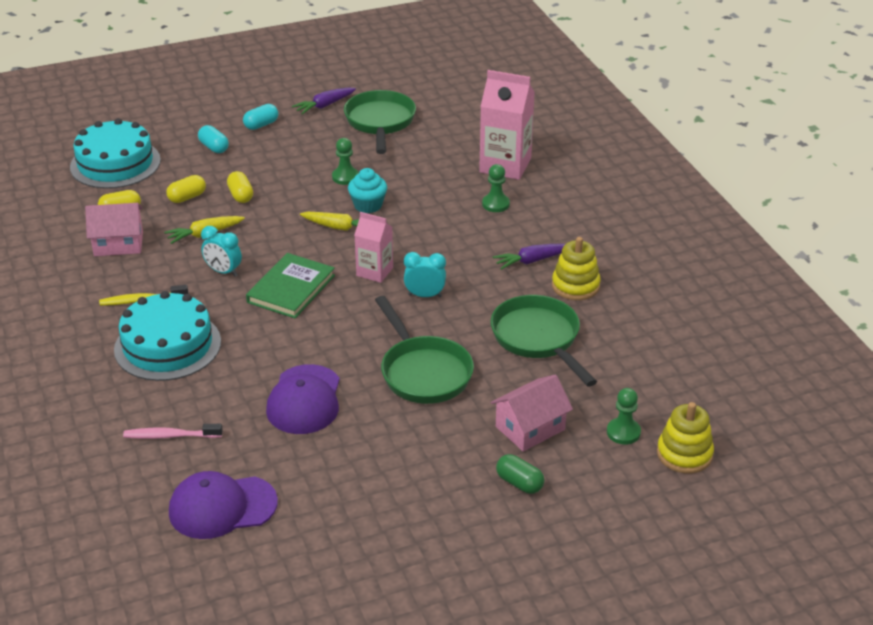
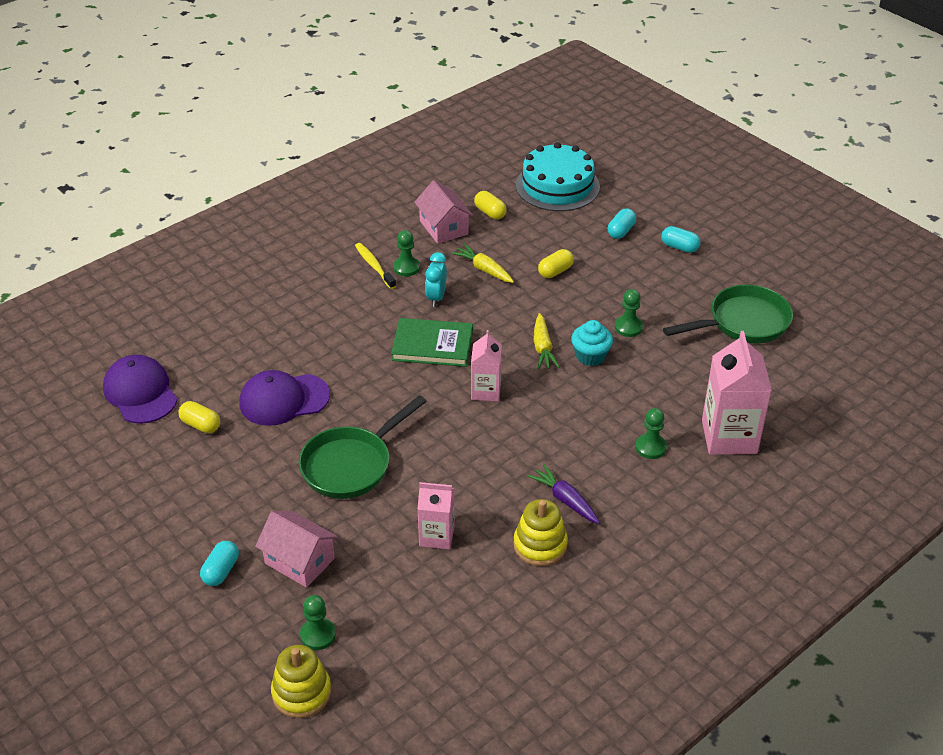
camera: 70 degrees right, 5 degrees up
(162, 280) = (406, 267): none -> green pawn
(167, 345) = (322, 299): turquoise cake -> none
(170, 436) = (213, 338): pink toothbrush -> none
(187, 197) = (532, 242): yellow capsule -> yellow capsule (201, 425)
(324, 105) = (745, 276): purple carrot -> none
(425, 295) = (466, 435): turquoise clock -> none
(519, 483) = (221, 571): green capsule -> turquoise capsule
(538, 339) = (437, 536): green pan -> pink carton

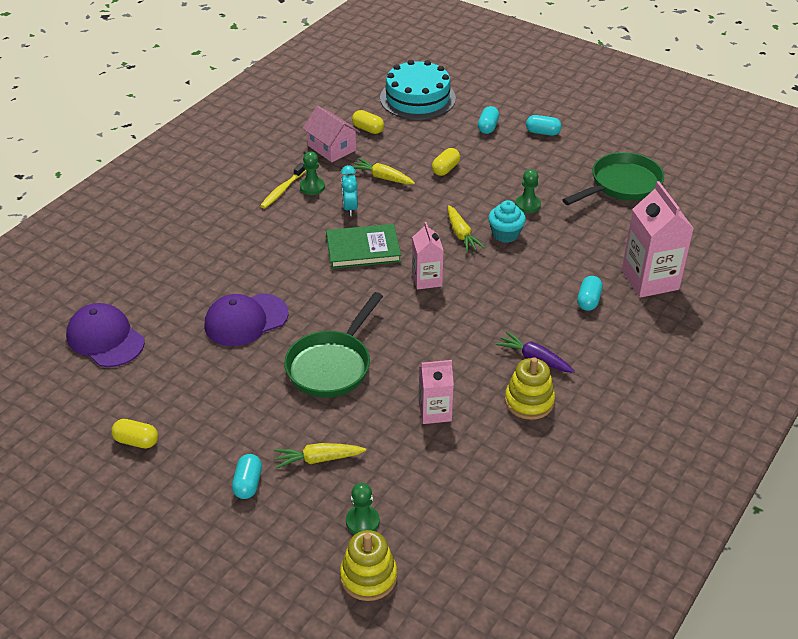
camera: 15 degrees left, 0 degrees up
(201, 425) = (176, 357): yellow capsule -> yellow capsule (136, 441)
(299, 561) = (318, 459): pink house -> yellow carrot
(374, 266) = (282, 190): yellow toothbrush -> yellow toothbrush turned 105 degrees counterclockwise
(650, 447) = (588, 301): green pawn -> turquoise capsule

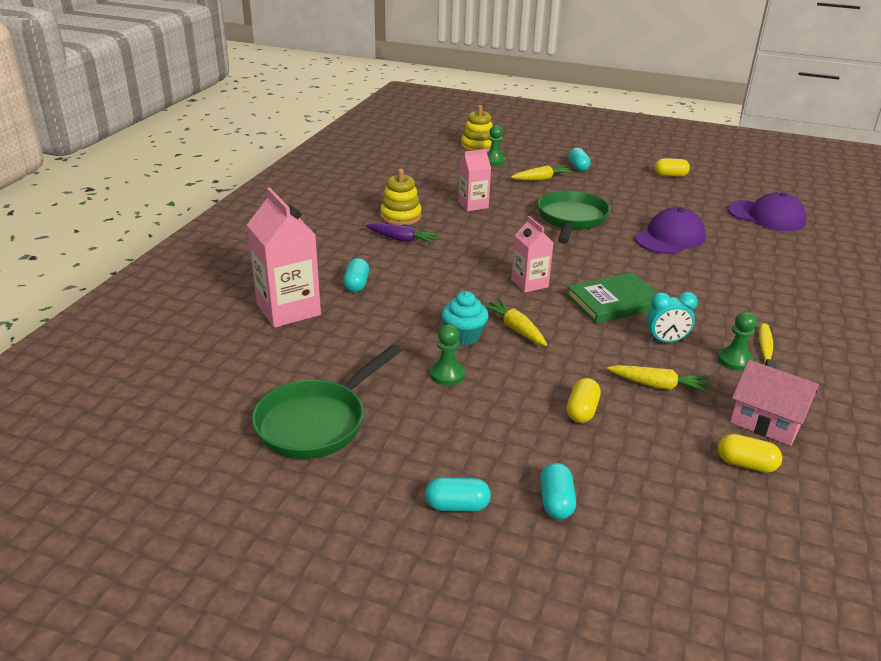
camera: 165 degrees right, 10 degrees down
(350, 208) = (665, 341): turquoise clock -> turquoise clock turned 105 degrees clockwise
(417, 98) = (719, 553): turquoise cake -> none

